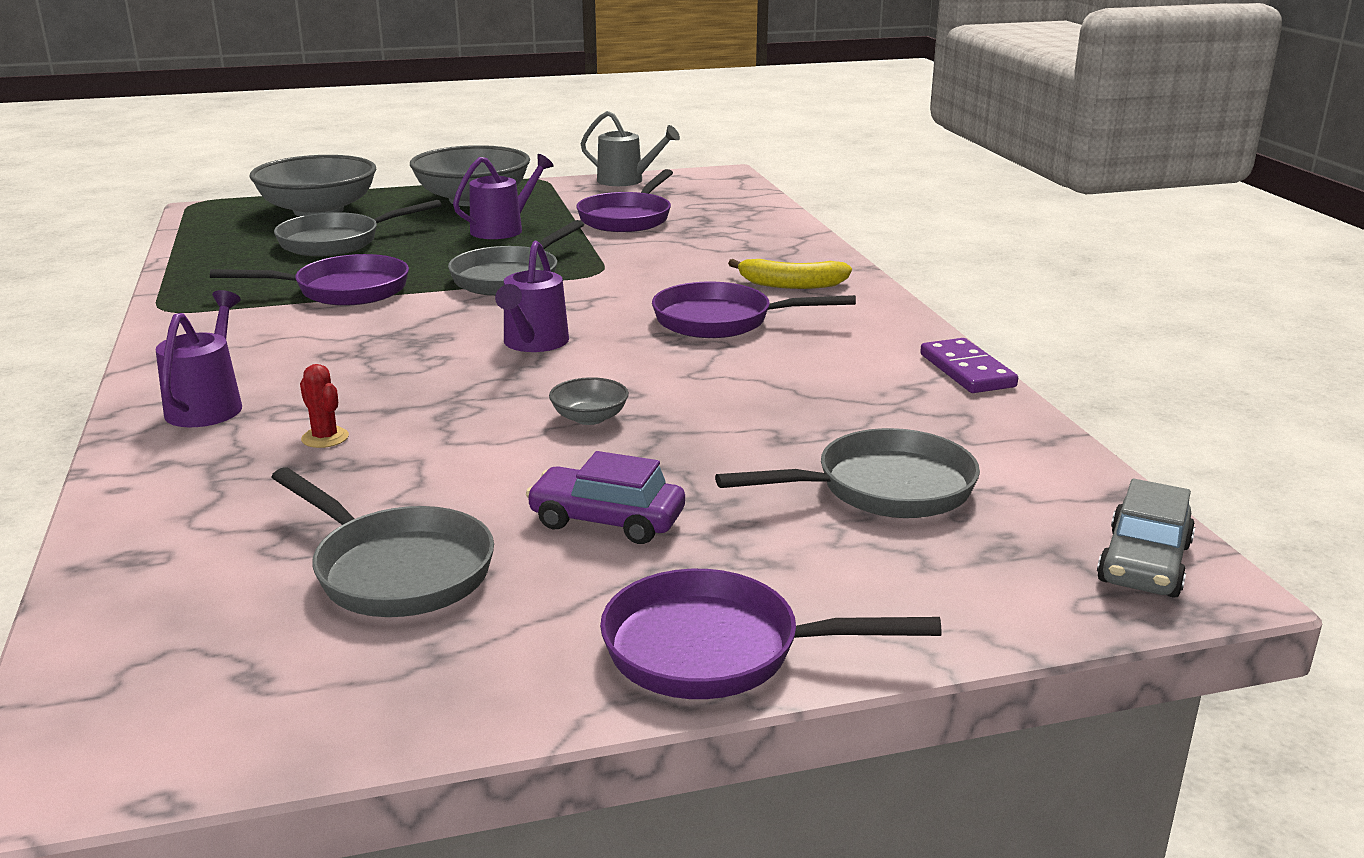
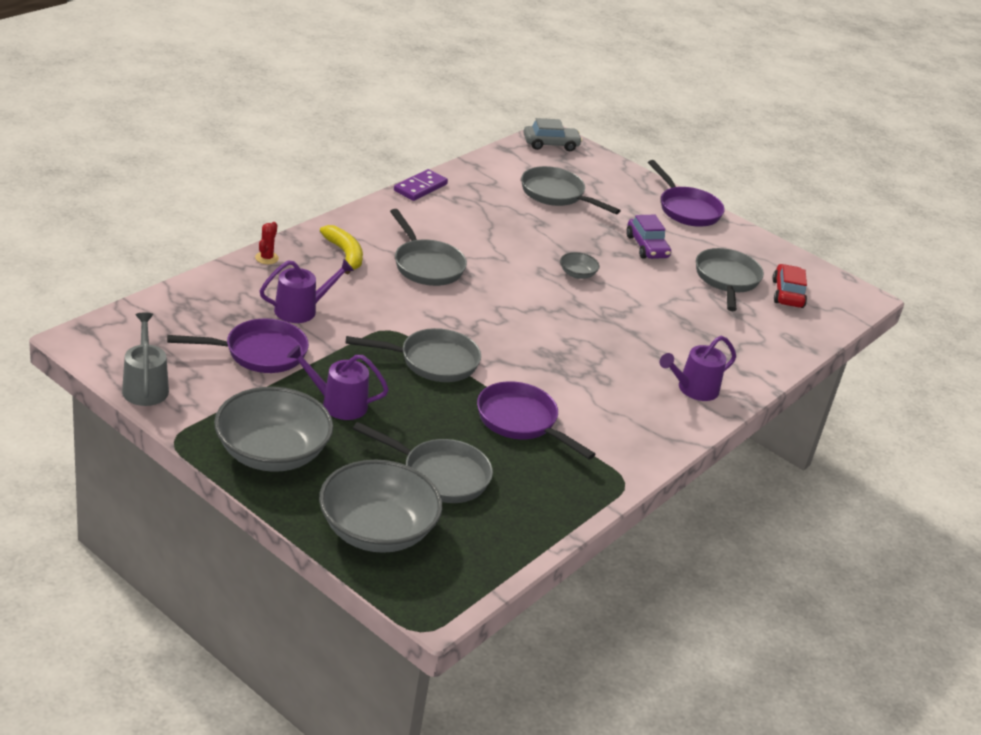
camera: 130 degrees left, 10 degrees up
(252, 634) = (787, 294): none -> red car
(325, 438) = (675, 338): red cactus -> red cactus (266, 258)
(533, 343) = (519, 317): purple watering can -> purple watering can (301, 310)
(722, 321) = (426, 265): purple pan -> grey pan

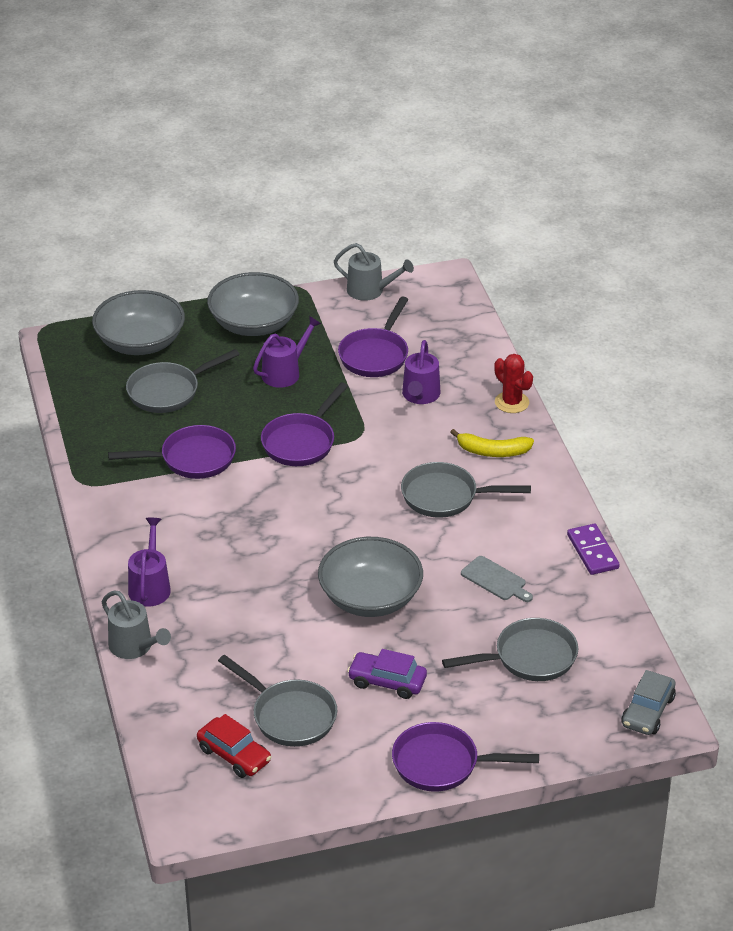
camera: 130 degrees right, 5 degrees up
(266, 258) = (511, 402): red cactus -> red cactus, size x1.51
(432, 361) = (301, 442): grey pan -> purple pan
(496, 223) = (495, 580): none -> grey cutting board
(577, 274) = (370, 598): grey bowl -> grey bowl, size x2.34
(759, 374) = (134, 647): none -> grey watering can

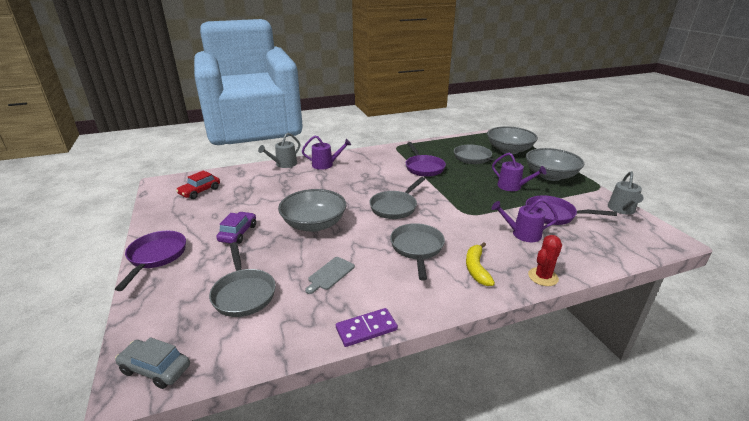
camera: 85 degrees right, 10 degrees down
(289, 715) = (222, 204): grey pan -> grey pan (395, 207)
(301, 442) = (451, 195): purple pan -> none

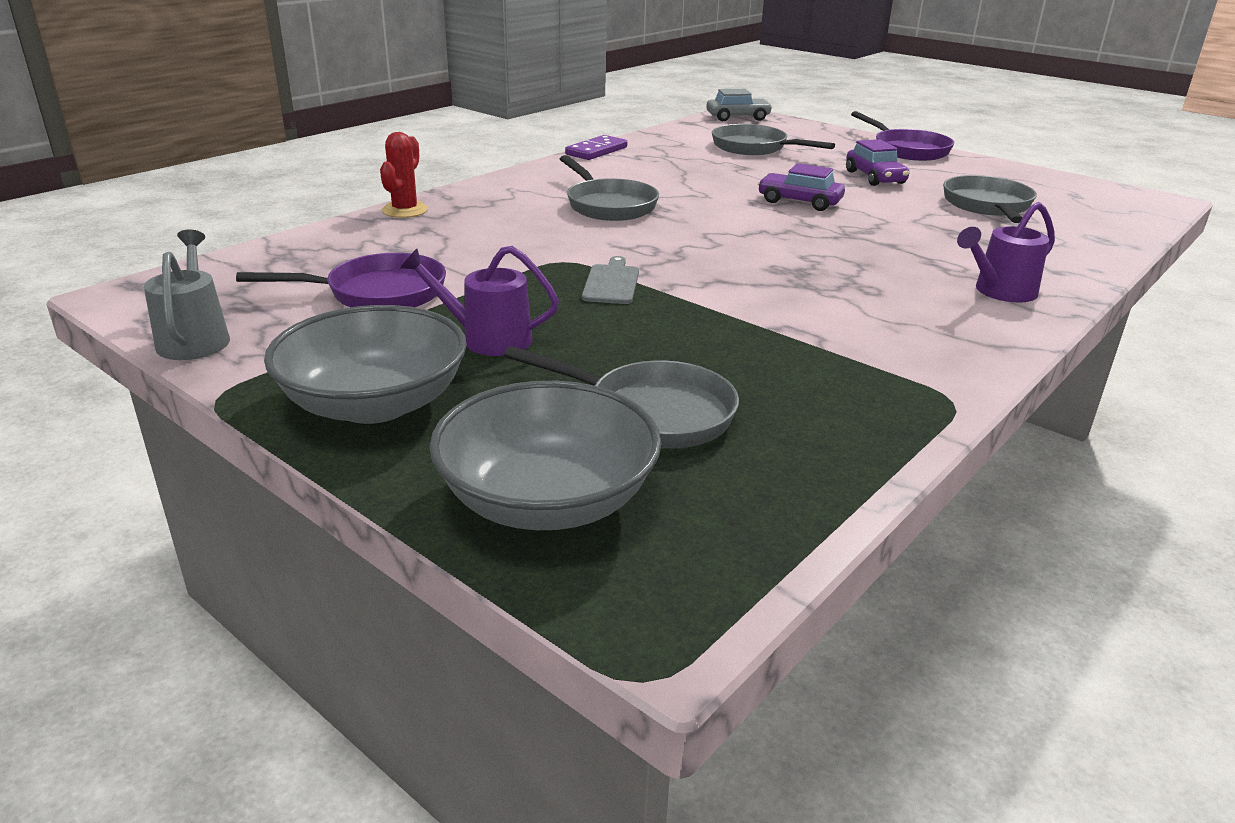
camera: 150 degrees right, 0 degrees up
(200, 191) = (1066, 203): red car -> none
(284, 164) = (1080, 272): grey watering can -> none
(314, 224) = (799, 202): grey bowl -> purple car
(330, 274) = (689, 170): grey cutting board -> grey cutting board (611, 283)
(395, 207) = (711, 245): grey pan -> grey pan (987, 206)
(423, 167) = (766, 341): purple pan -> none
(476, 269) = (505, 202): yellow banana -> none
(522, 234) = (444, 250): purple watering can -> none

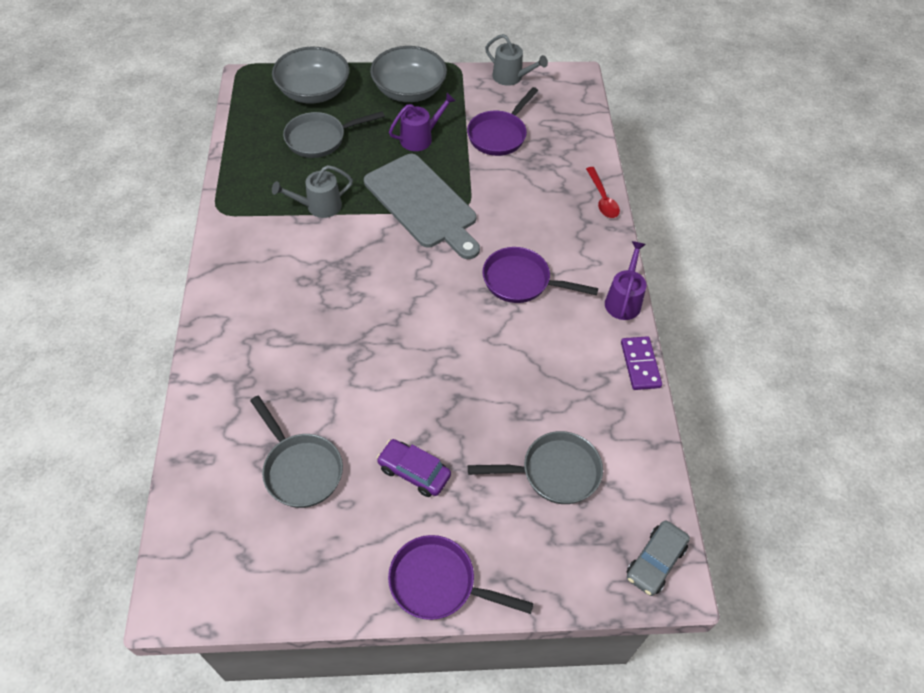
camera: 135 degrees right, 25 degrees up
(405, 210) = (602, 199): red cactus -> red spoon
(608, 205) = (521, 281): grey pan -> purple pan
(611, 283) = (423, 204): grey cutting board -> grey cutting board, size x2.36
(766, 338) = (319, 206): none -> grey watering can
(799, 202) = (425, 374): purple car -> none
(1000, 292) = (237, 324): purple watering can -> purple watering can (623, 300)

